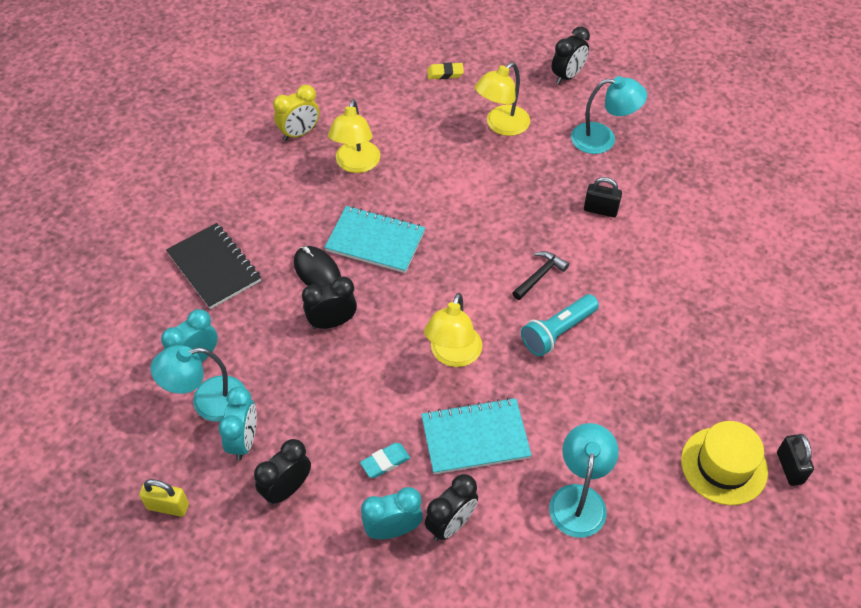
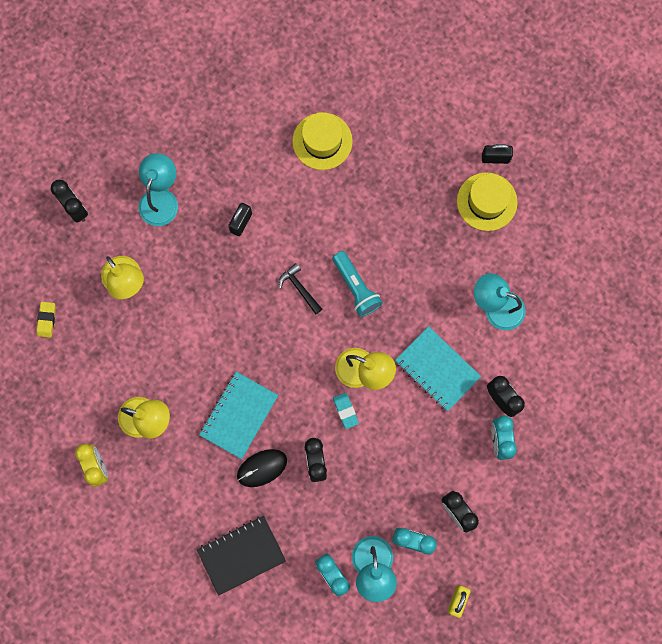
camera: 80 degrees left, 25 degrees up
(385, 462) = (446, 438): turquoise eraser -> turquoise eraser (345, 411)
(475, 437) = (437, 369): turquoise notebook -> turquoise notebook turned 45 degrees counterclockwise
(729, 271) = (322, 141): none -> yellow hat

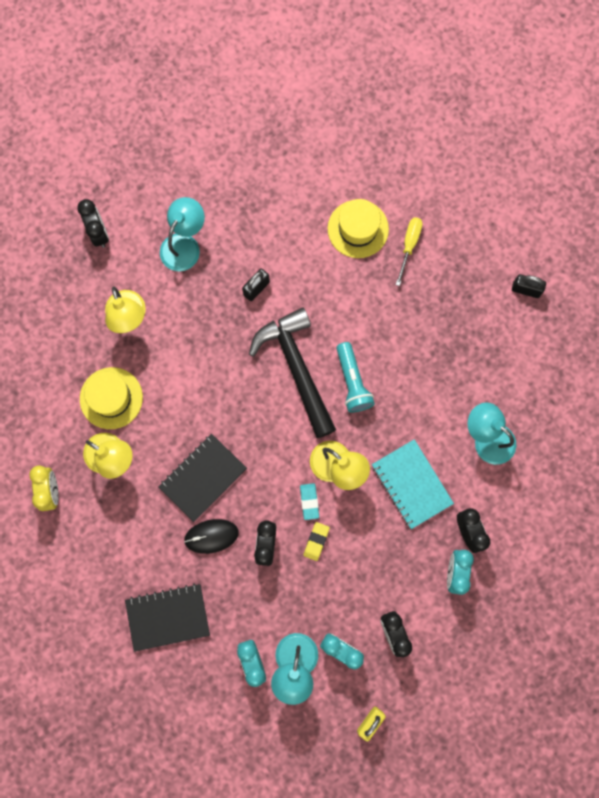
camera: 15 degrees right, 0 degrees up
(46, 320) = (41, 334): yellow eraser -> yellow eraser (316, 541)
(239, 415) = (203, 478): turquoise notebook -> black notebook
(299, 288) = (296, 368): black hammer -> black hammer, size x2.32
(375, 144) = (409, 245): none -> yellow screwdriver
(487, 201) = (505, 330): yellow hat -> yellow hat (111, 398)

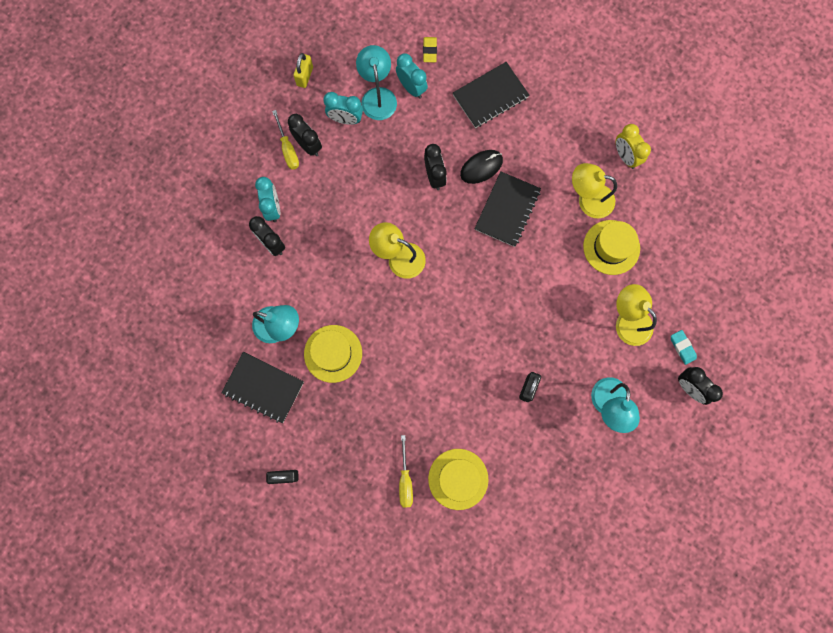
camera: 160 degrees right, 0 degrees up
(296, 368) = (465, 329): black hammer -> none
(309, 501) = (412, 222): turquoise eraser -> turquoise eraser (682, 347)
(316, 541) = (395, 193): yellow eraser -> yellow eraser (429, 51)
(352, 382) = (412, 334): turquoise flashlight -> none
(411, 484) = (332, 265): turquoise notebook -> none
(417, 637) = (288, 149): none -> yellow screwdriver
(440, 391) = (333, 353): none -> yellow hat
(522, 382) = (263, 388): none -> black notebook

